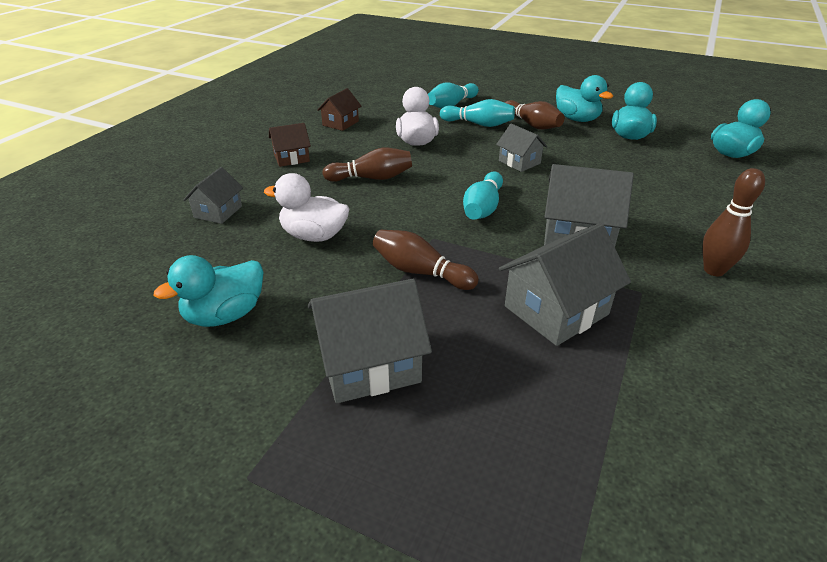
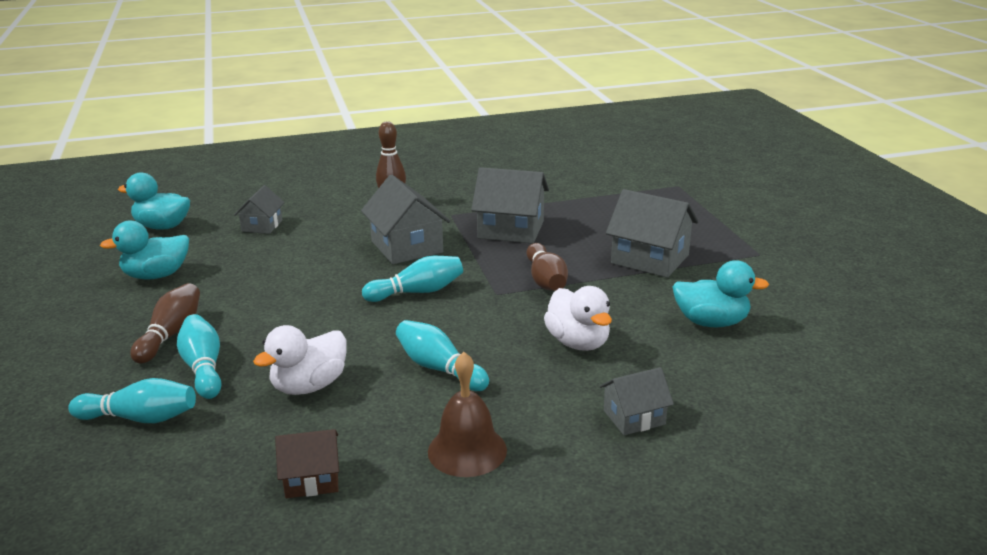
camera: 130 degrees left, 10 degrees down
(291, 158) = (467, 450): brown house -> brown bell
(372, 178) = (439, 368): brown bowling pin -> turquoise bowling pin
(519, 162) = (295, 307): grey house -> grey house (262, 226)
(577, 119) = (124, 314): turquoise duck -> none

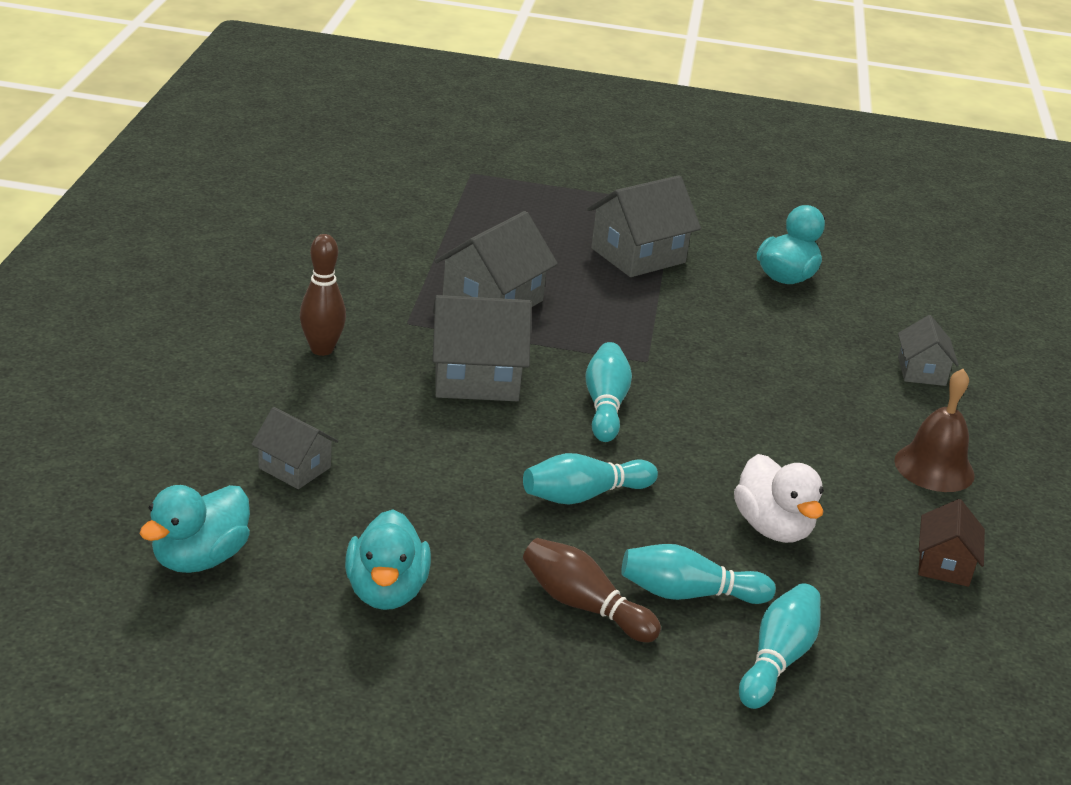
camera: 70 degrees left, 5 degrees up
(439, 368) = (784, 440): turquoise bowling pin -> turquoise bowling pin (584, 495)
(546, 280) = (639, 324): brown bowling pin -> none
(578, 342) = (781, 352): white duck -> none

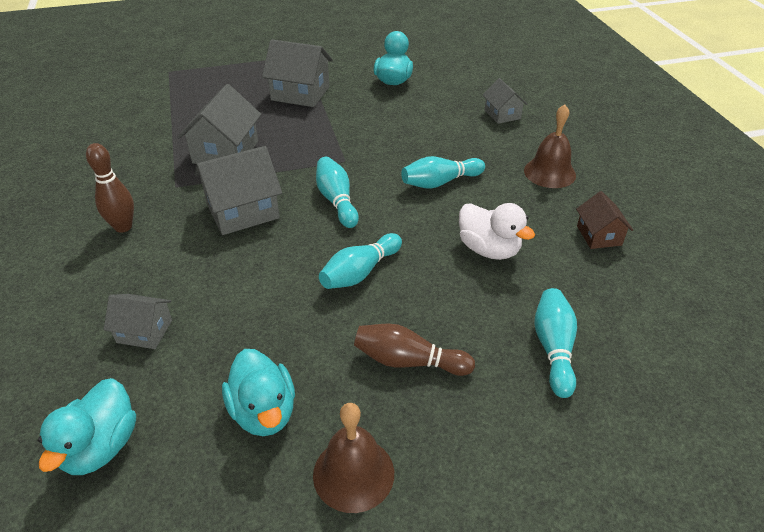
camera: 20 degrees left, 10 degrees up
(452, 682) = (353, 473): none -> brown bell
(638, 255) = (300, 93): grey house -> grey house turned 75 degrees clockwise
(688, 594) = (469, 321): turquoise bowling pin -> turquoise bowling pin (440, 182)

